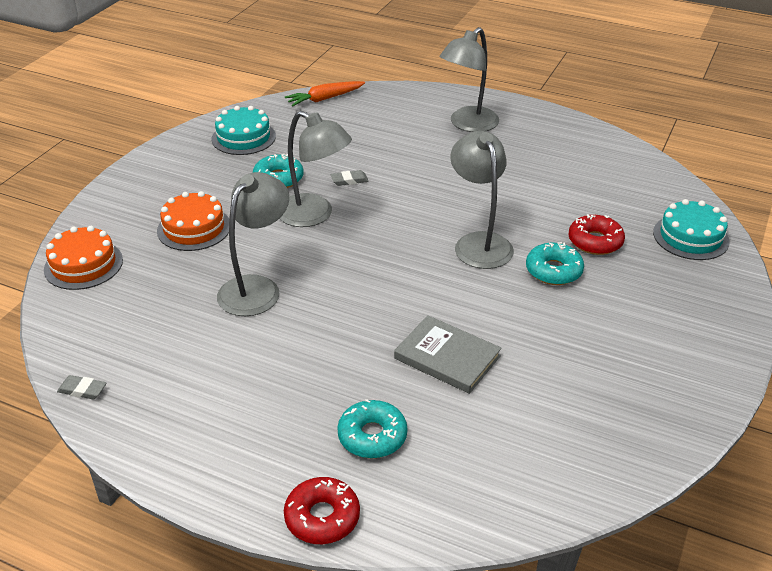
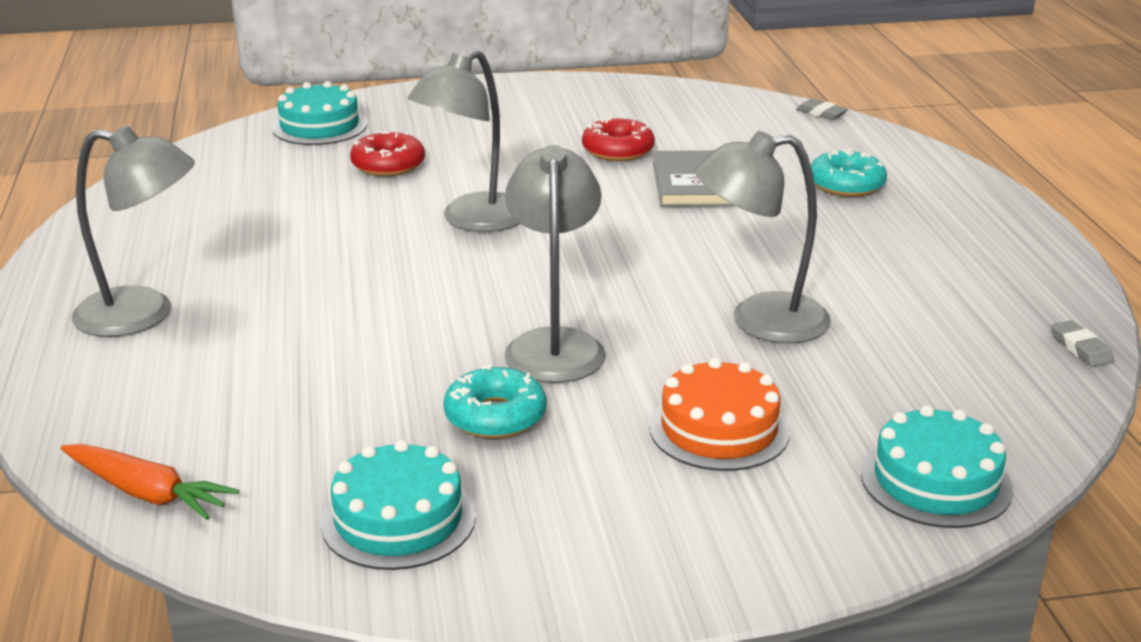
camera: 125 degrees left, 10 degrees down
(83, 265) = (936, 481): orange cake -> turquoise cake
(322, 517) = (957, 176): red donut -> red donut (618, 150)
(349, 180) = (428, 353): grey eraser -> grey eraser (821, 113)
(553, 271) = (475, 172): turquoise donut -> none

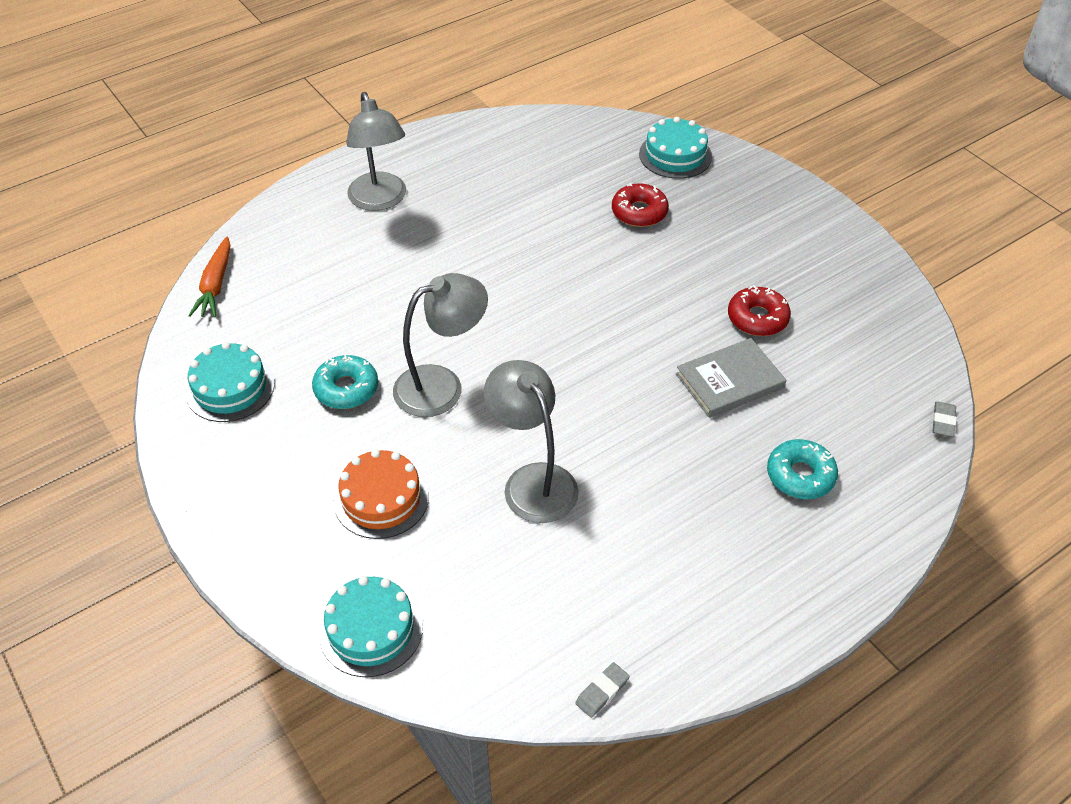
camera: 65 degrees right, 20 degrees up
(472, 221) = (584, 285): grey lamp -> none

